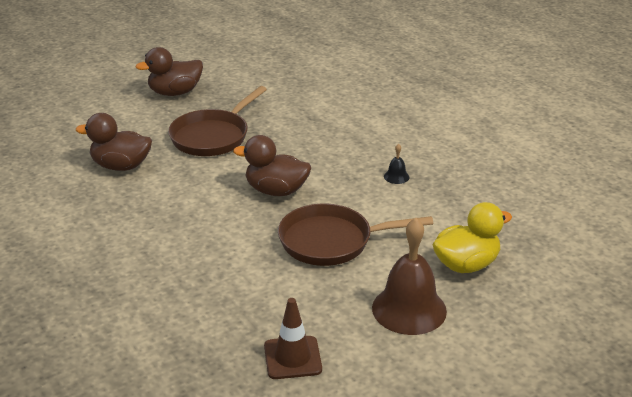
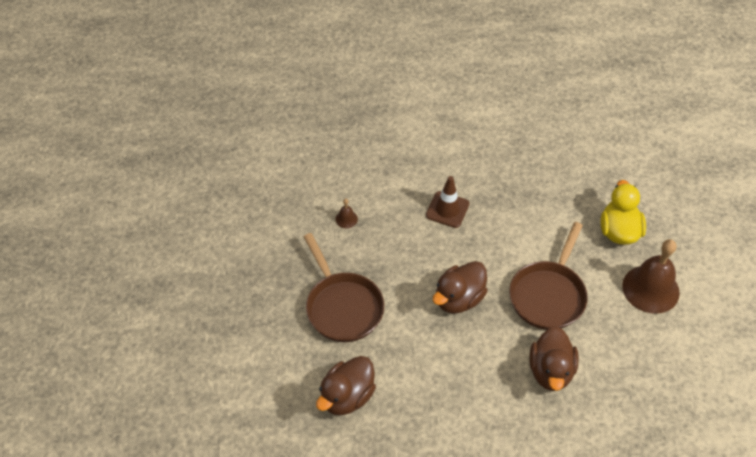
camera: 60 degrees left, 20 degrees up
(175, 92) = (238, 303): brown duck -> brown duck (551, 371)
(292, 358) = (670, 381): brown traffic cone -> brown traffic cone (447, 209)
(308, 110) = (346, 219): none -> brown bell
(396, 176) = (486, 212): black bell -> none

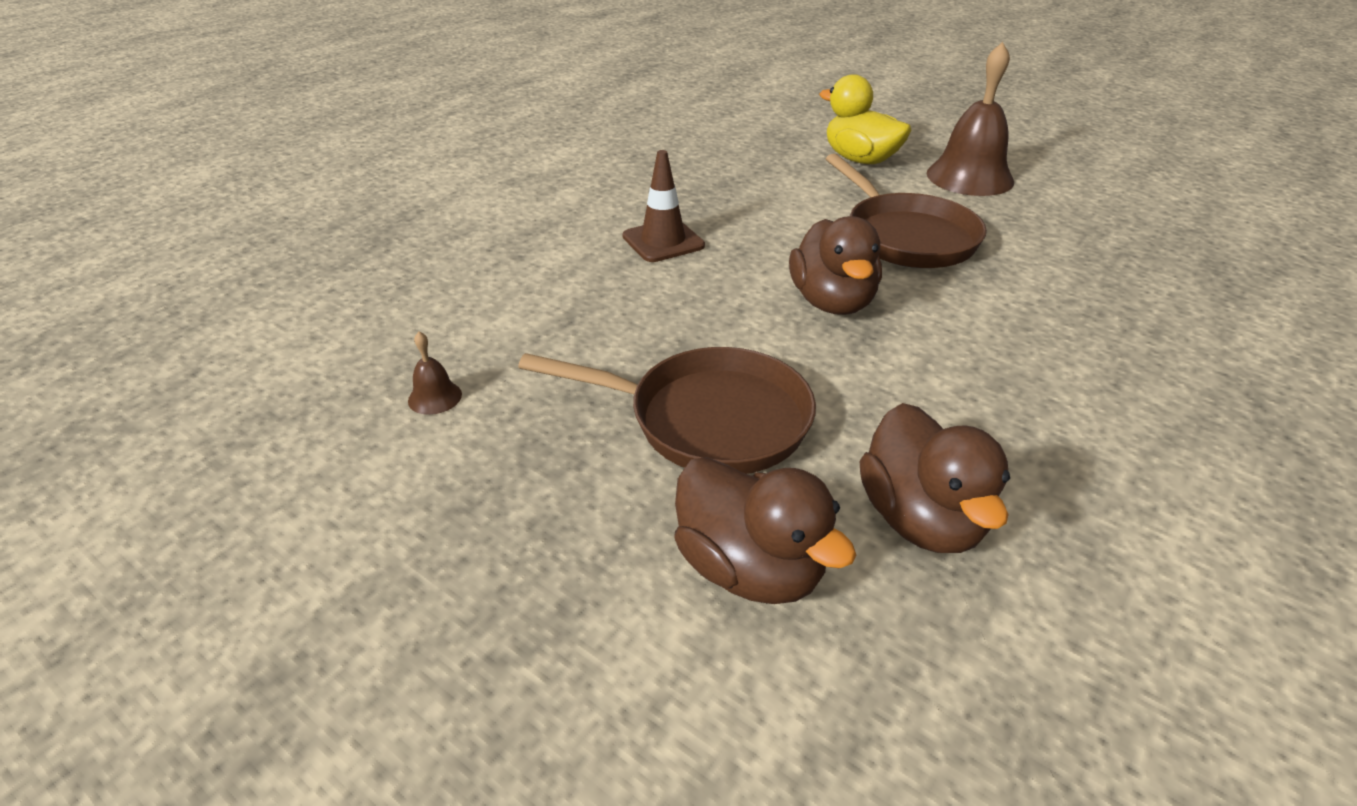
camera: 50 degrees left, 15 degrees down
(346, 219) = (541, 328): brown bell -> brown bell (435, 397)
(551, 371) = (1043, 289): brown duck -> brown duck (750, 569)

